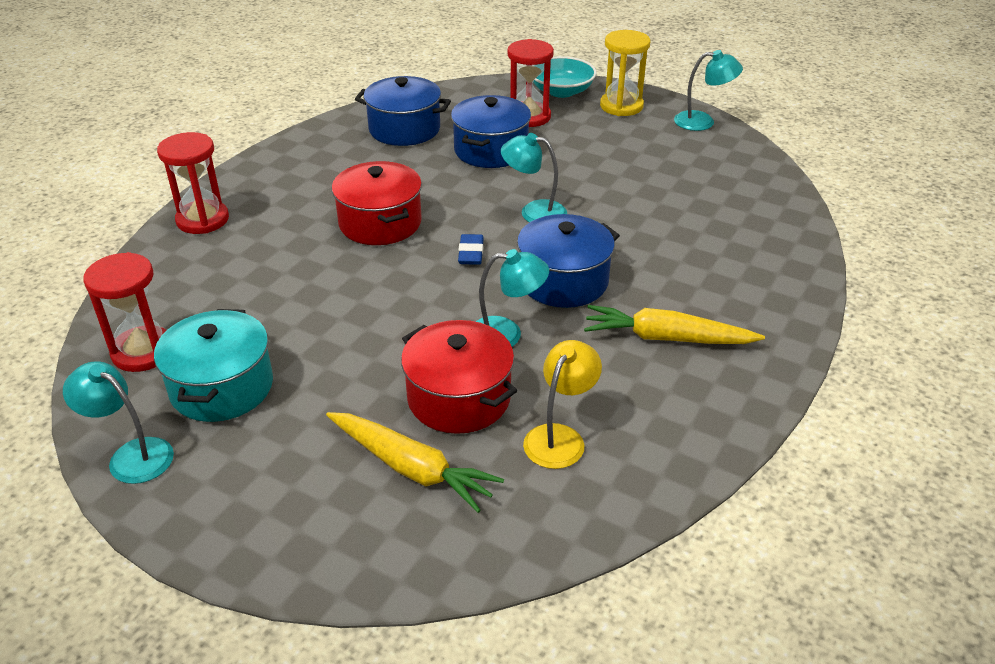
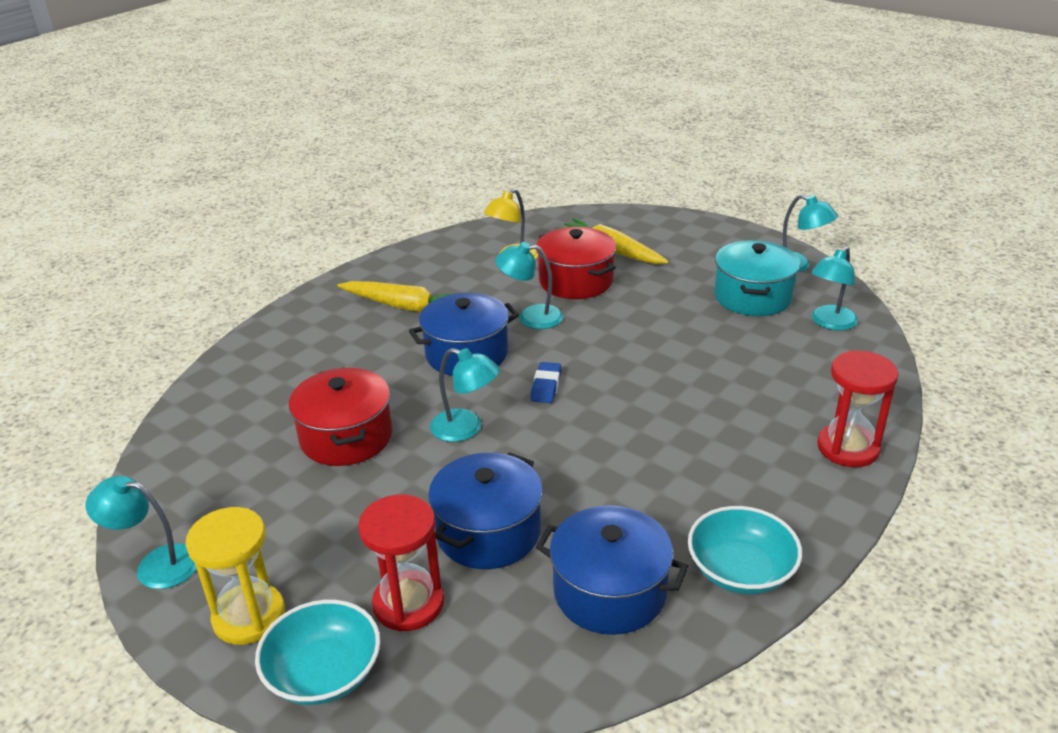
camera: 170 degrees left, 5 degrees down
(143, 352) = (829, 323): red hourglass -> turquoise lamp
(318, 144) = (740, 570): none -> turquoise bowl
(380, 223) = (640, 428): red pot -> red pot (346, 437)

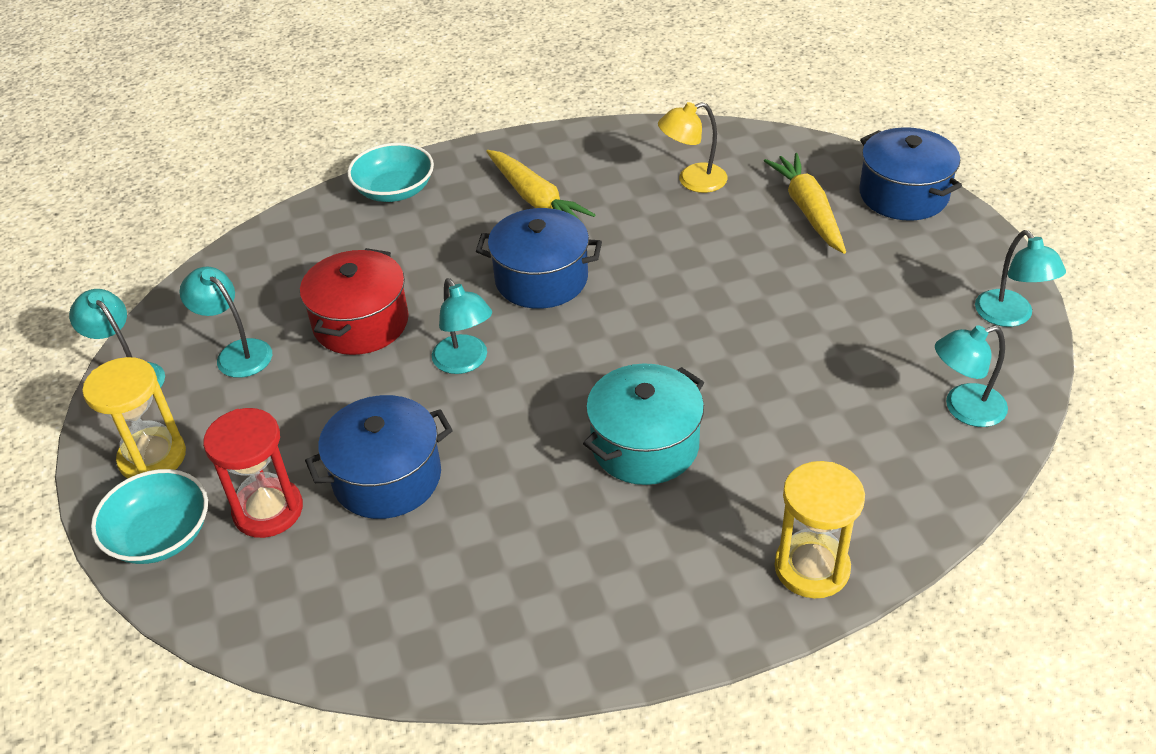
camera: 35 degrees right, 10 degrees up
(531, 317) = (642, 261): turquoise lamp -> turquoise lamp (237, 353)
(546, 386) = (580, 349): blue eraser -> none
(576, 281) = (731, 235): red pot -> none
(609, 592) = (429, 590): blue pot -> blue pot (903, 195)
(740, 570) = (562, 636): turquoise bowl -> turquoise bowl (394, 190)
(752, 297) = (908, 336): turquoise pot -> turquoise pot (645, 445)
(848, 448) = (812, 568): red hourglass -> yellow hourglass

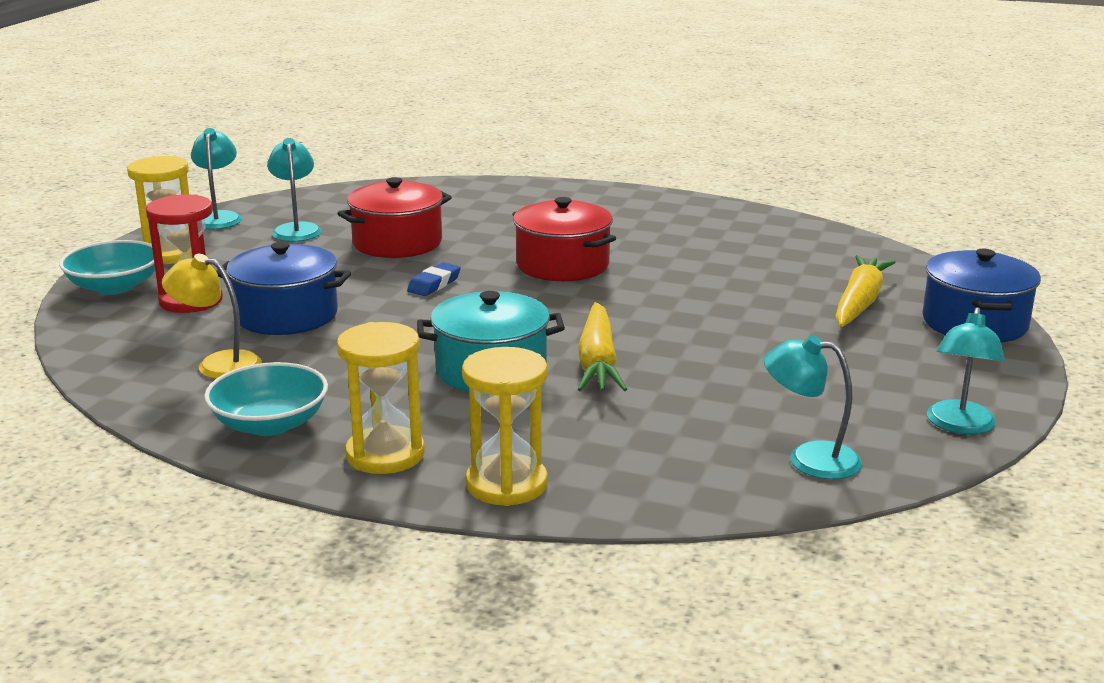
camera: 35 degrees right, 20 degrees down
(394, 190) = (531, 192): turquoise bowl -> turquoise bowl (270, 424)
(465, 362) = (434, 284): turquoise lamp -> blue eraser
(535, 199) = (629, 227): yellow carrot -> yellow carrot (597, 362)
(541, 279) = (562, 265): blue pot -> red pot
(688, 595) = (385, 454): none -> yellow hourglass
(692, 181) = (779, 256): yellow lamp -> yellow lamp (218, 364)

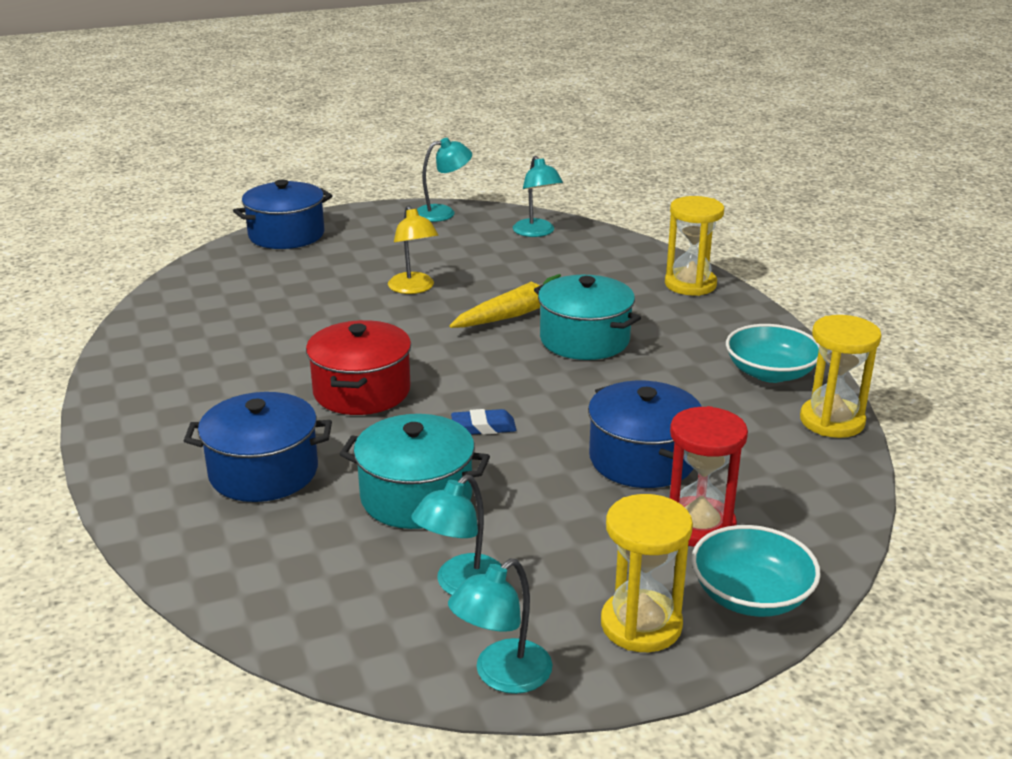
camera: 130 degrees left, 5 degrees up
(218, 364) = (752, 438): yellow lamp -> yellow lamp (414, 288)
(385, 454) = (728, 324): yellow hourglass -> yellow hourglass (832, 421)
(397, 243) = (416, 497): red pot -> turquoise pot
(508, 217) = (263, 472): none -> blue pot
(859, 303) = (294, 270): yellow carrot -> none

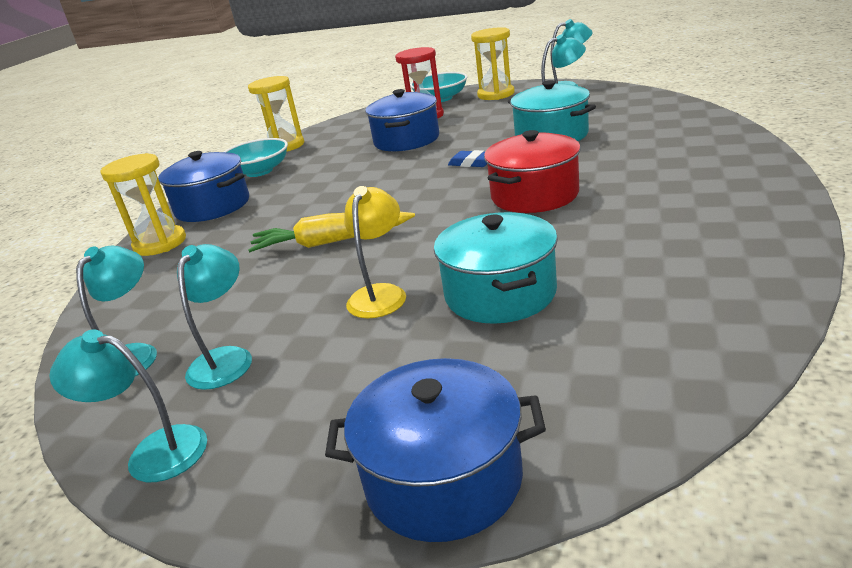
camera: 140 degrees left, 0 degrees up
(263, 472) = (644, 155): blue pot -> blue pot (212, 206)
(469, 243) = (226, 359): none -> turquoise lamp
(584, 339) = (320, 209): turquoise pot -> turquoise pot (500, 293)

